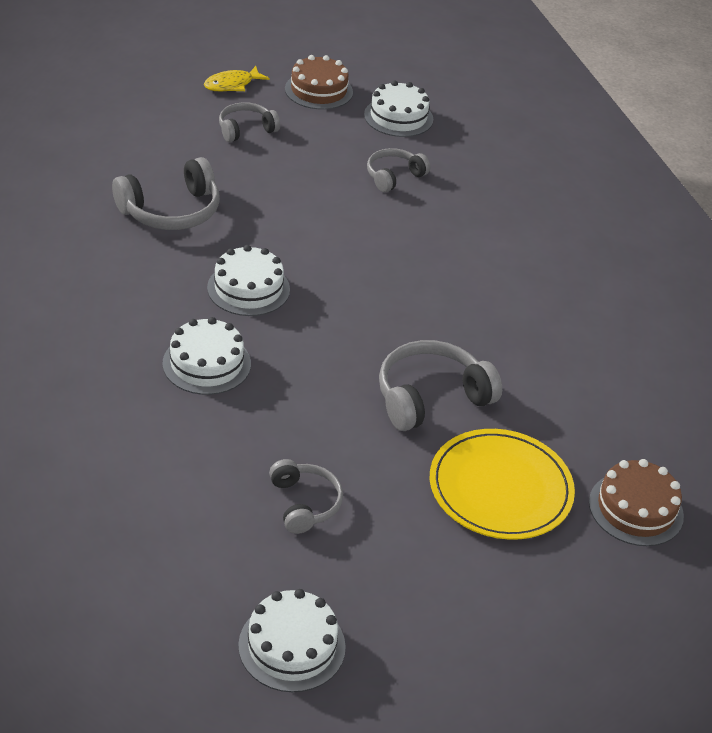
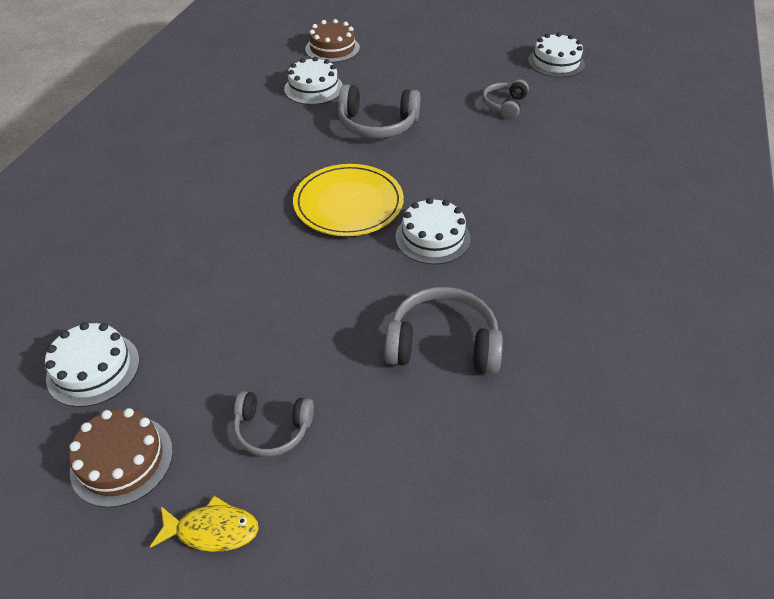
camera: 140 degrees left, 5 degrees up
(206, 363) = (508, 195): white cake -> white cake (313, 88)
(394, 176) = (196, 293): grey headphones -> none
(500, 488) = (390, 76): yellow plate -> yellow plate (348, 203)

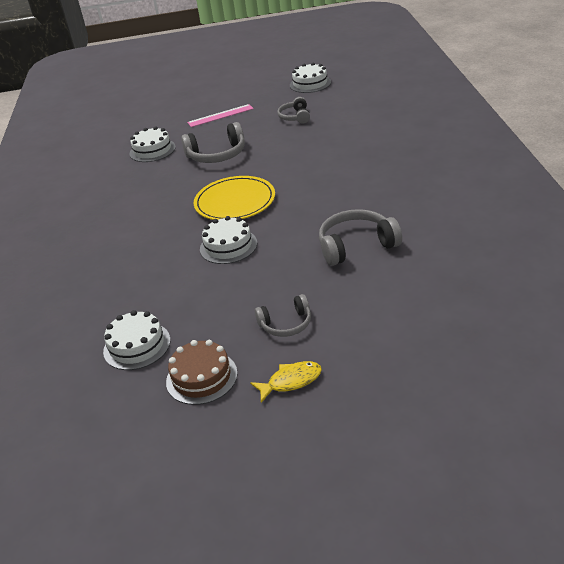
camera: 20 degrees left, 10 degrees down
(332, 48) = (145, 124): brown cake -> none
(420, 69) = (220, 115): none -> pink ruler
(432, 237) = (306, 199): white cake -> white cake (228, 246)

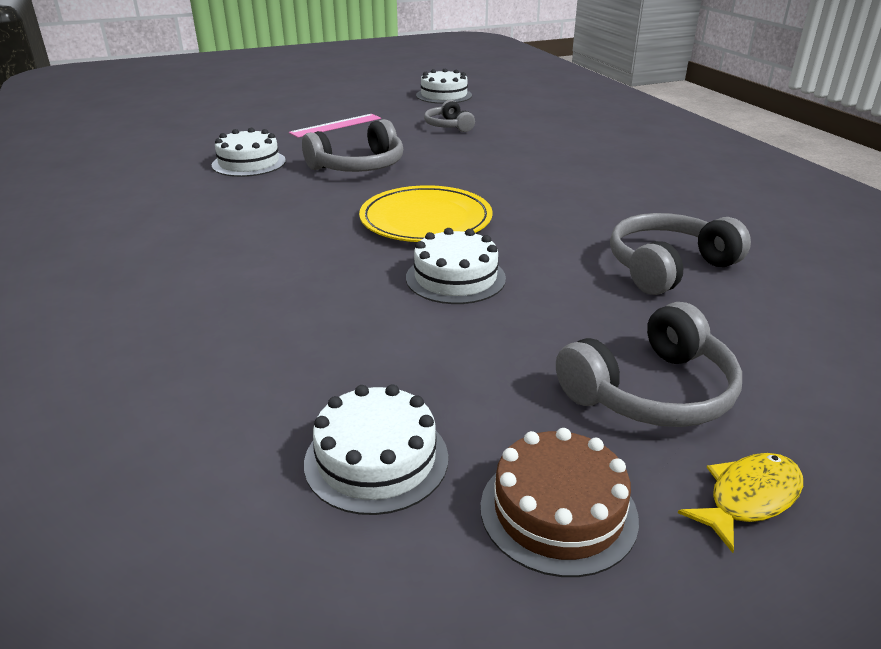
camera: 20 degrees left, 5 degrees down
(286, 324) = (651, 392): grey headphones -> grey headphones, size x1.60

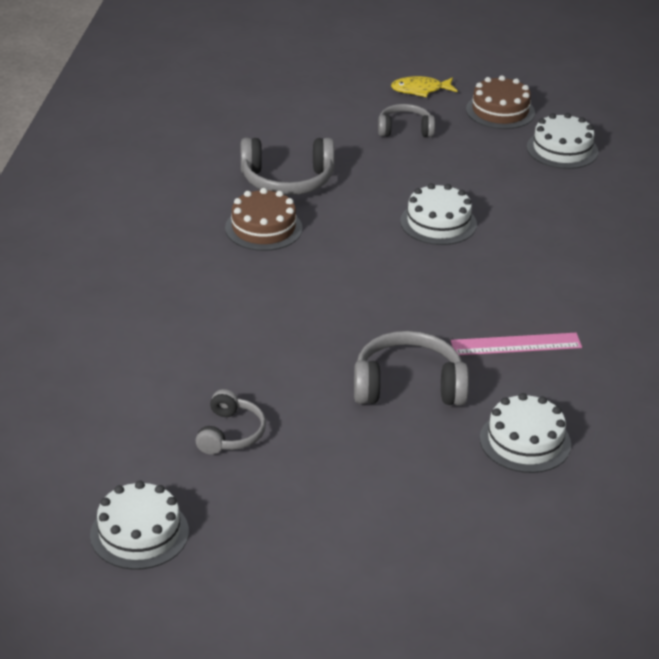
camera: 150 degrees left, 5 degrees up
(336, 125) = (370, 496): pink ruler -> pink ruler (516, 344)
(426, 220) = (409, 283): yellow plate -> none
(611, 220) = (263, 228): none -> brown cake
(651, 392) = (405, 129): grey headphones -> grey headphones, size x0.62

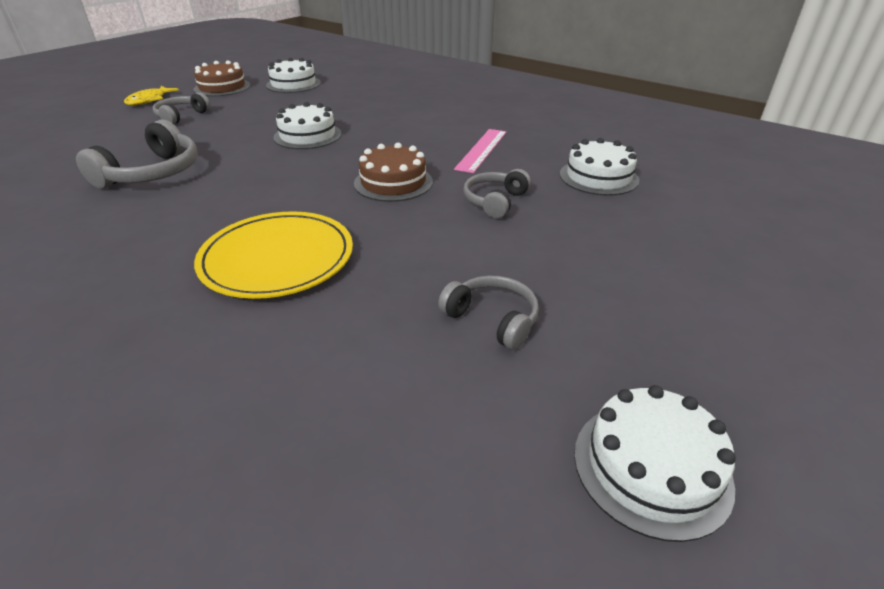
camera: 60 degrees left, 0 degrees up
(224, 305) = (277, 258): none -> yellow plate
(263, 228) = (196, 203): brown cake -> brown cake (393, 182)
(408, 386) = (495, 201): grey headphones -> grey headphones, size x0.62

